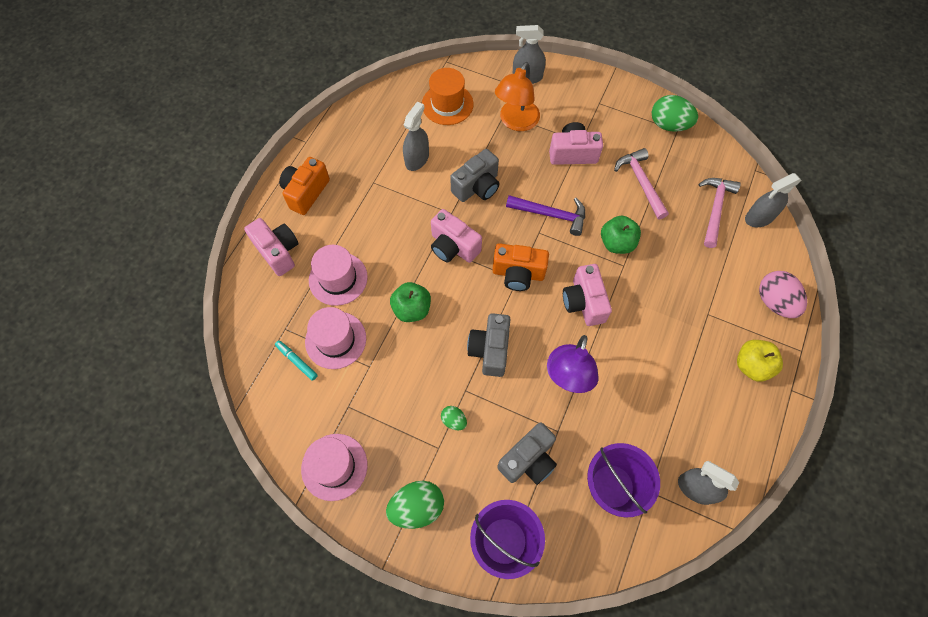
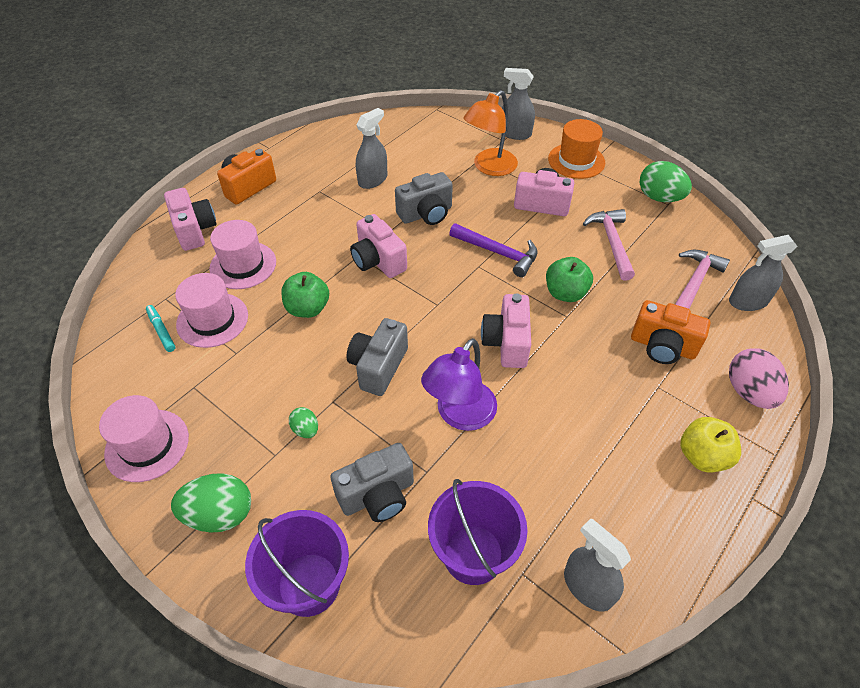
camera: 15 degrees right, 15 degrees down
(447, 104) = (423, 142): orange hat -> orange hat (576, 161)
(518, 274) = (440, 299): orange camera -> orange camera (662, 346)

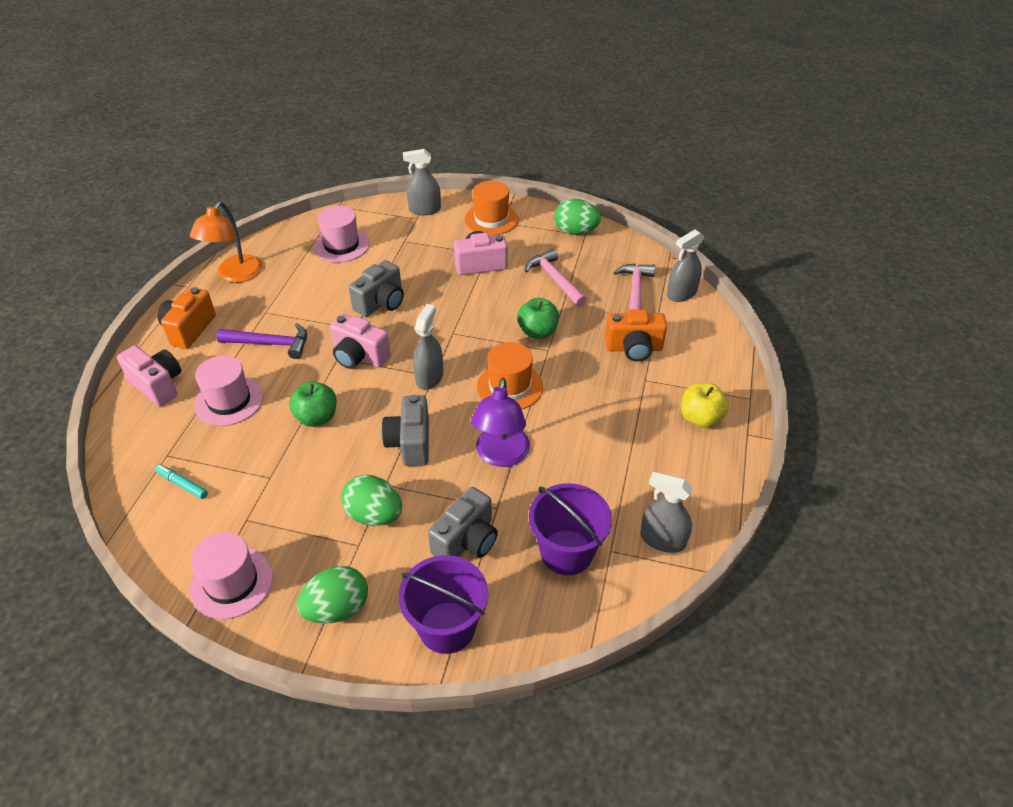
camera: 25 degrees left, 5 degrees down
(212, 320) = (228, 457): pink hat -> pink hat (341, 245)
(305, 429) = (374, 515): green egg -> green egg, size x1.91
(373, 180) = (313, 287): grey spray bottle -> grey spray bottle (429, 377)
(489, 167) = (417, 246): orange lamp -> orange lamp (235, 275)
(498, 253) = (463, 317): purple hammer -> purple hammer (270, 344)
(506, 343) = (510, 387): pink camera -> orange hat
(749, 392) = (712, 360): pink egg -> none

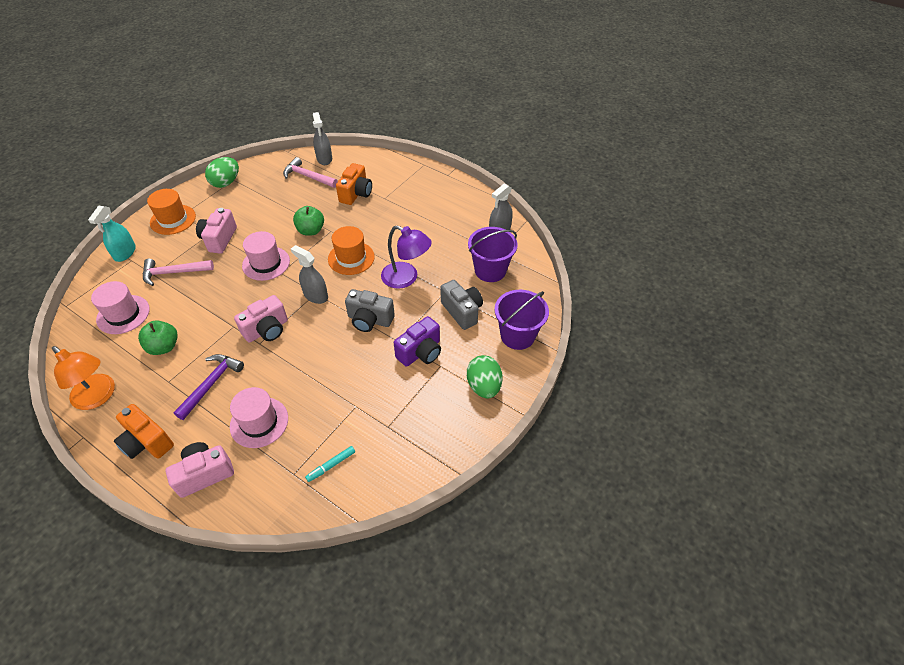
camera: 70 degrees left, 5 degrees up
(232, 582) = (438, 443): pink hat -> pink hat (266, 263)
(317, 417) = (313, 367): green apple -> green apple (164, 347)
(374, 515) = (420, 352): green egg -> purple camera
(381, 303) = (217, 304): grey camera -> none
(425, 210) = (125, 253): grey spray bottle -> turquoise spray bottle
(555, 279) = (267, 207): pink hammer -> pink hammer (174, 272)
(700, 418) = (426, 187): yellow apple -> none

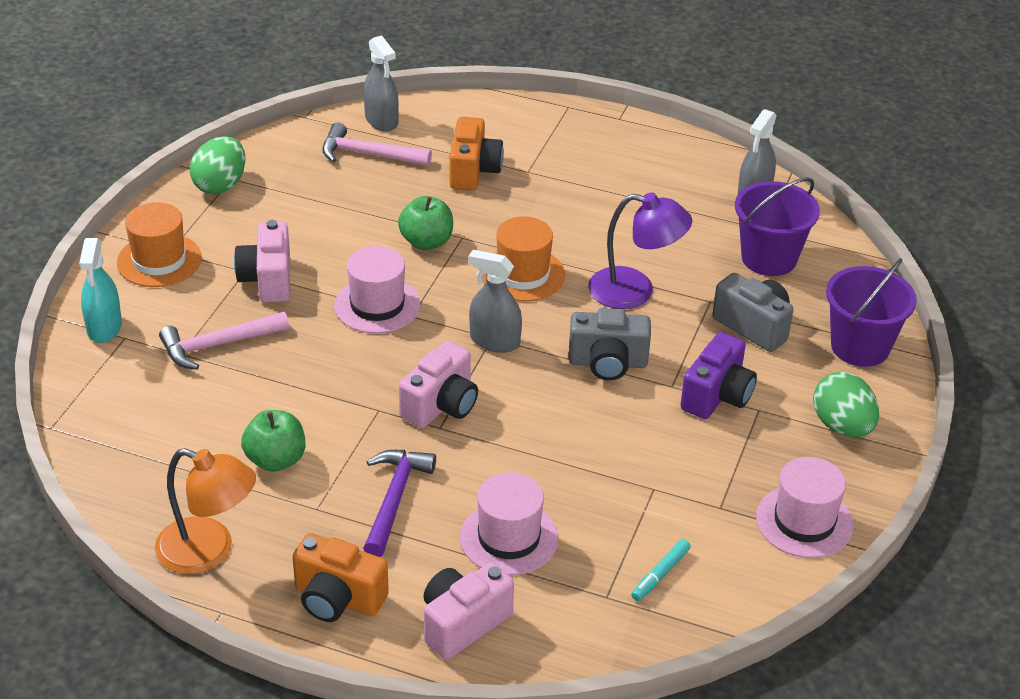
camera: 15 degrees left, 10 degrees down
(123, 314) = (168, 423): pink hat -> pink hat (804, 521)

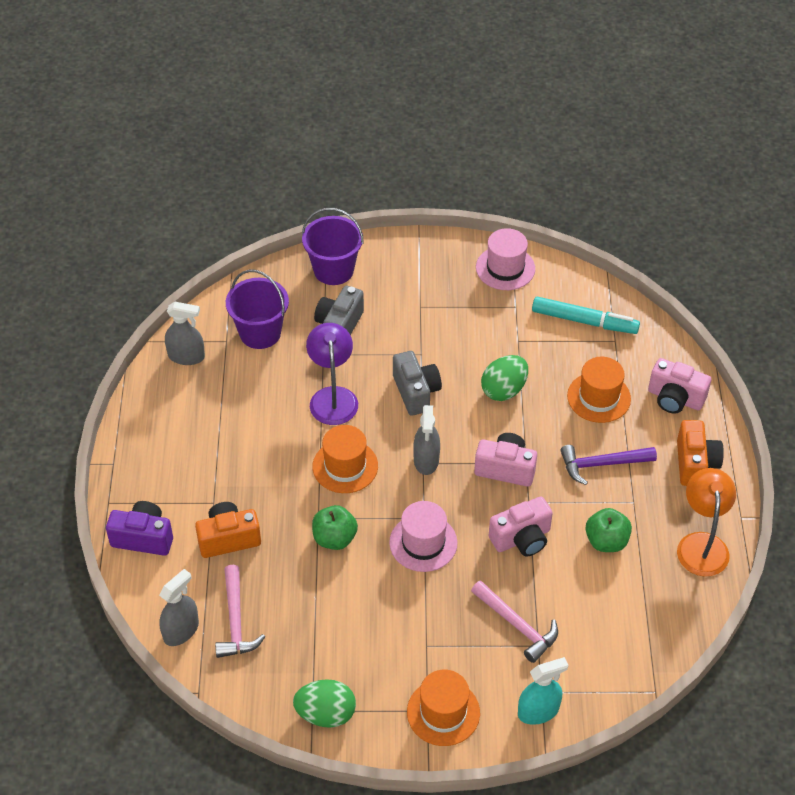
camera: 110 degrees left, 10 degrees up
(268, 280) = (429, 625): pink camera -> pink camera (521, 538)
(509, 538) = (599, 397): pink hat -> orange hat
(660, 574) = (584, 321): turquoise marker -> turquoise marker, size x1.96
(717, 395) = (418, 329): purple camera -> purple camera (143, 538)
(842, 426) = (414, 266): green egg -> green egg (504, 390)

